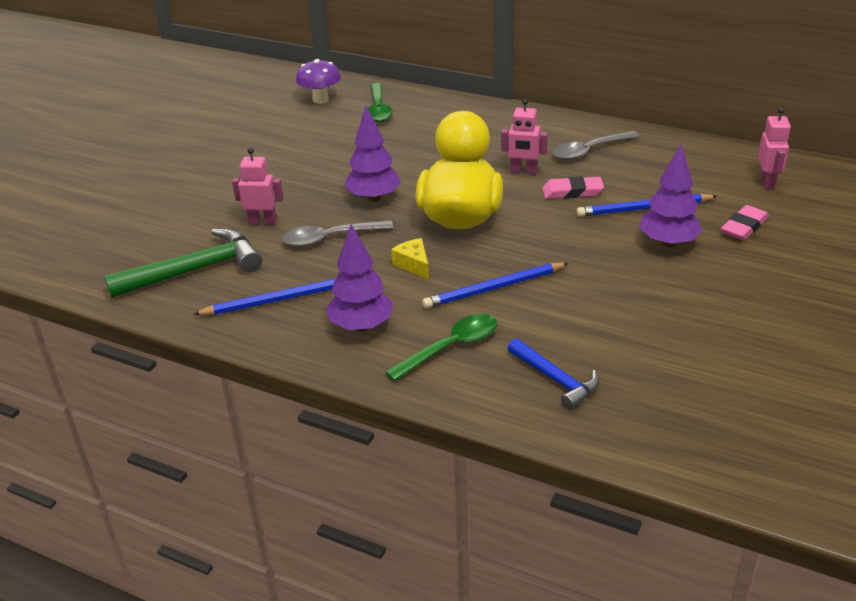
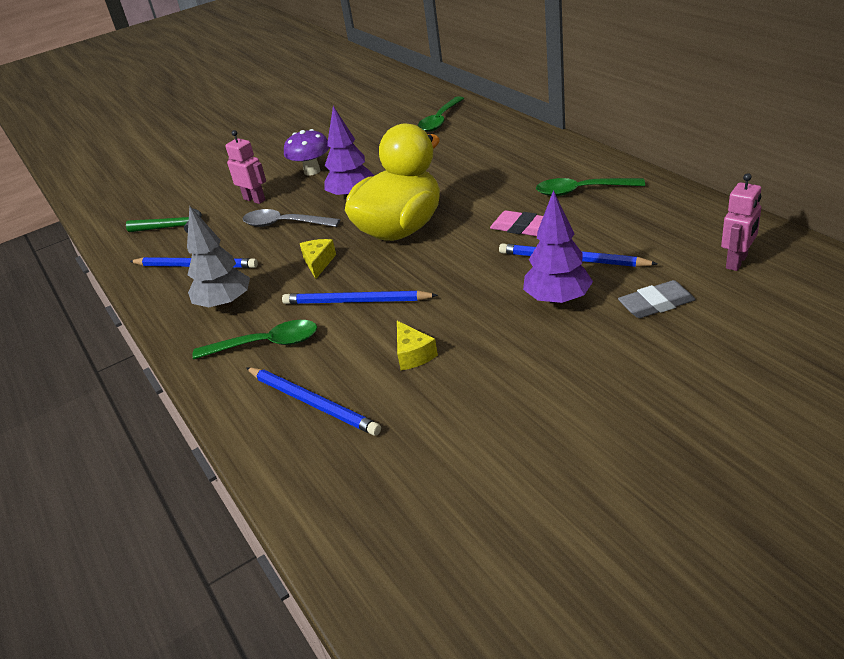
camera: 35 degrees right, 0 degrees up
(195, 270) = (172, 227): green hammer -> green hammer, size x0.60
(320, 99) = (405, 105): purple mushroom -> purple mushroom (312, 171)
(361, 326) = (225, 305): purple tree -> grey tree
(523, 171) = (499, 199): pink robot -> none
(556, 379) = (312, 402): blue hammer -> blue pencil
(589, 151) = (581, 191): grey spoon -> green spoon
(598, 316) = (413, 354): none -> yellow cheese
(744, 227) = (656, 304): pink eraser -> grey eraser

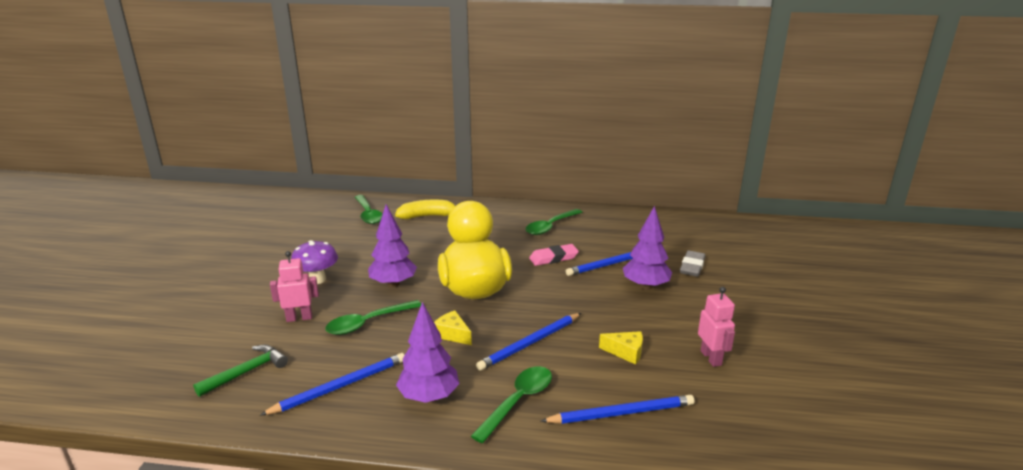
camera: 55 degrees left, 10 degrees down
(225, 305) = (429, 397): grey tree -> purple tree
(284, 224) = (368, 323): grey spoon -> green spoon
(485, 138) = (427, 216): none -> yellow banana
(737, 262) = (689, 233): pink robot -> pink robot (711, 358)

